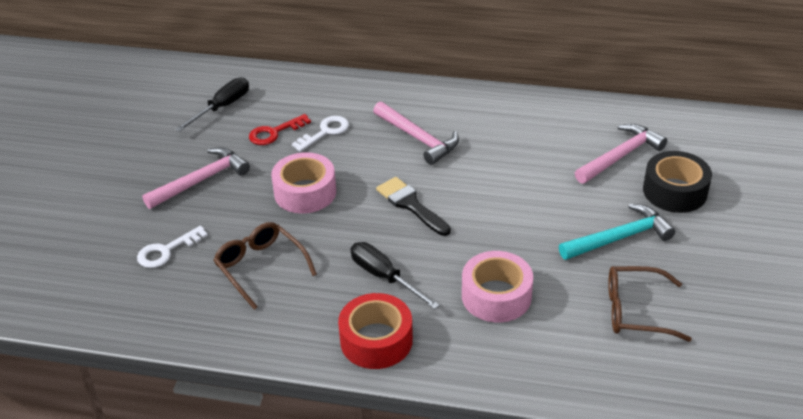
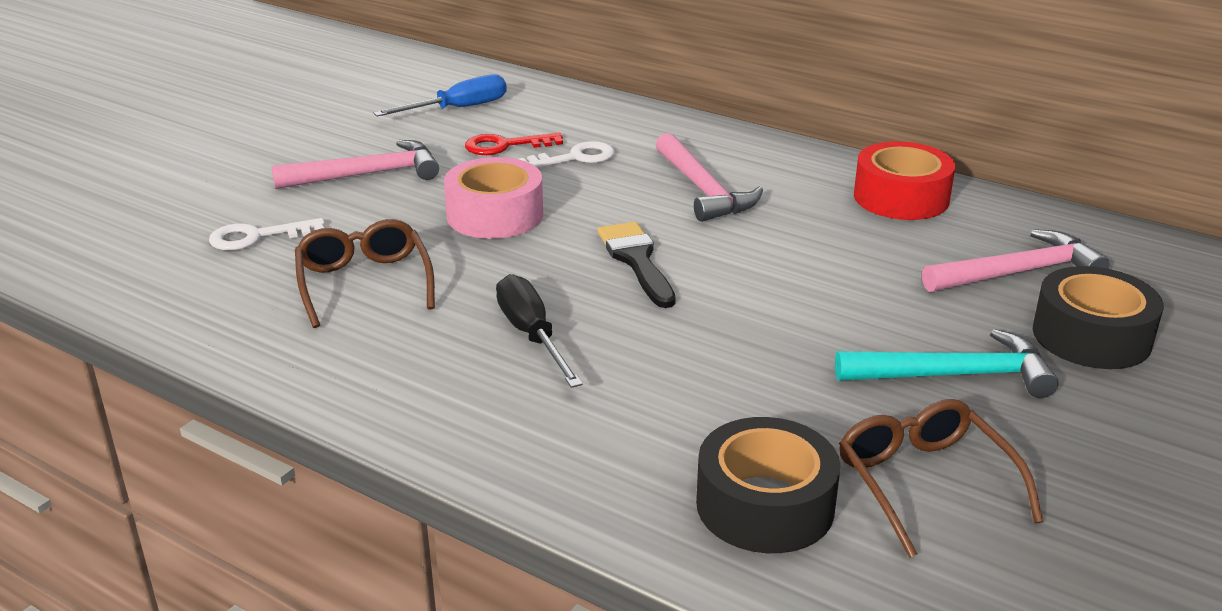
camera: 20 degrees right, 10 degrees down
(222, 107) = (458, 109): black screwdriver -> blue screwdriver
(376, 340) = (458, 410): red tape -> red tape (901, 197)
(496, 296) = (691, 402): pink tape -> none
(567, 349) = (765, 505): none -> black tape
(636, 311) = (925, 483): brown glasses -> brown glasses turned 45 degrees clockwise

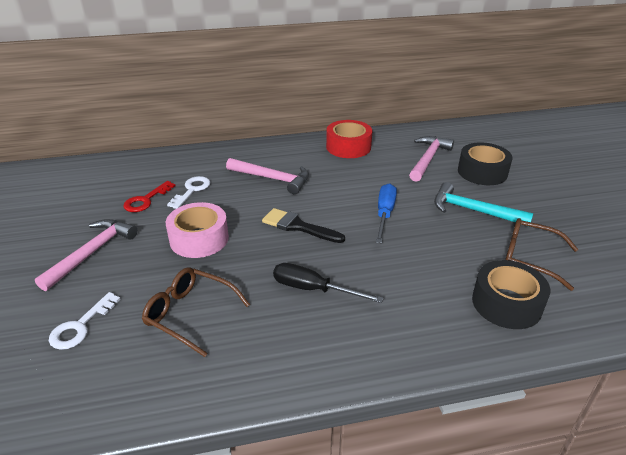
camera: 45 degrees left, 5 degrees up
(458, 109) = (87, 191): blue screwdriver -> blue screwdriver (384, 214)
(955, 375) = (473, 210): turquoise hammer -> turquoise hammer turned 105 degrees counterclockwise

